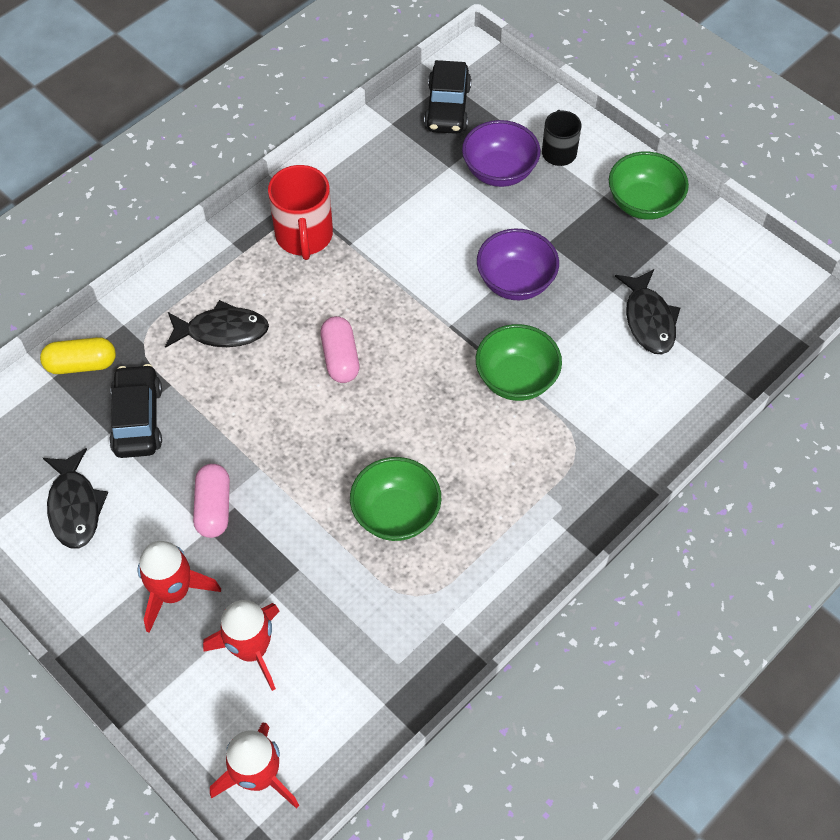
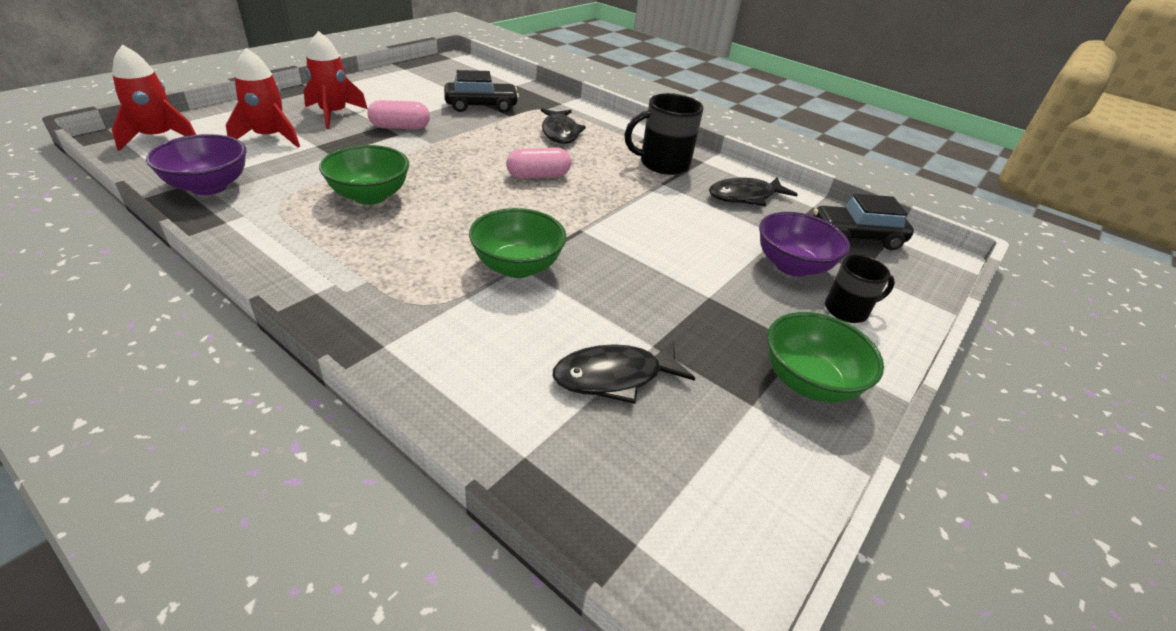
camera: 80 degrees right, 20 degrees down
(75, 506) = (414, 89): black fish -> black fish (745, 196)
(81, 364) = (527, 92): yellow capsule -> none
(304, 236) = (662, 164): red mug -> black mug
(515, 282) = (646, 271): purple bowl -> purple bowl (209, 186)

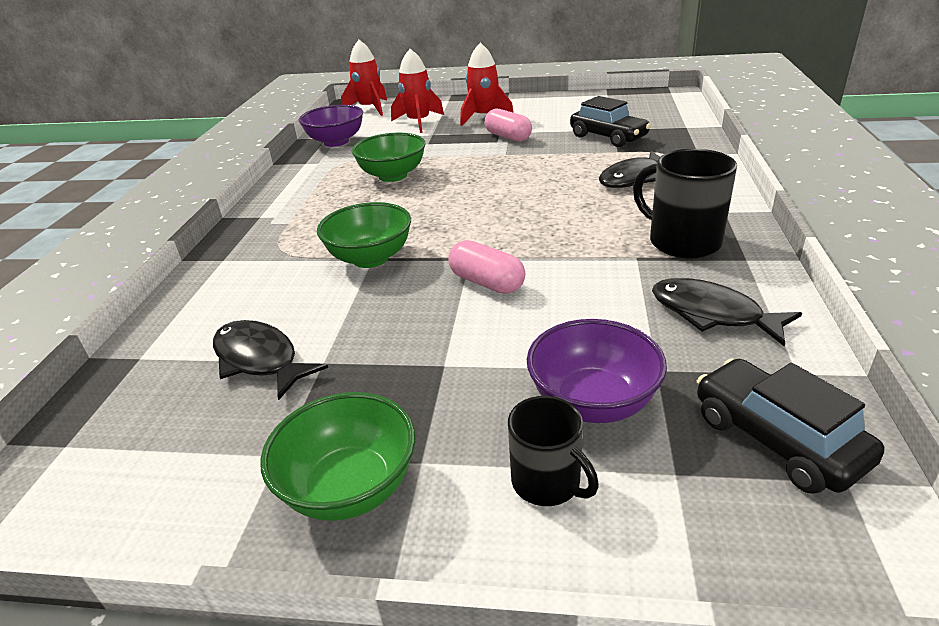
camera: 65 degrees right, 5 degrees down
(538, 176) = (530, 205): pink capsule -> pink capsule (487, 282)

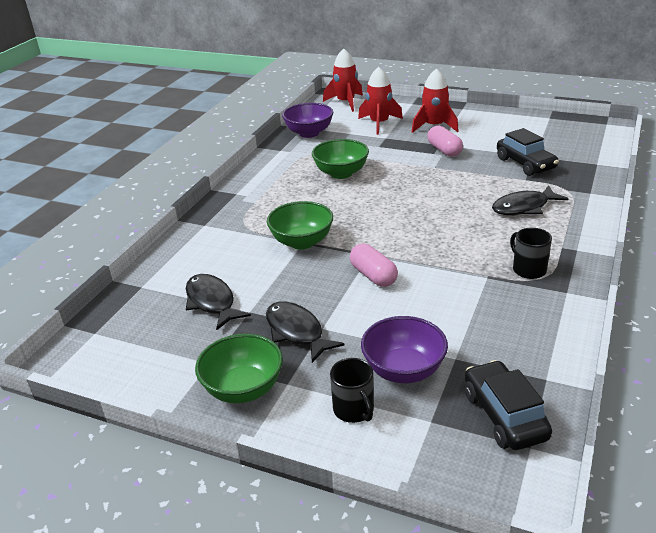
camera: 15 degrees right, 0 degrees up
(682, 242) = (528, 269): black mug -> black mug, size x0.63
(712, 314) = (515, 328): black fish -> black fish (296, 332)

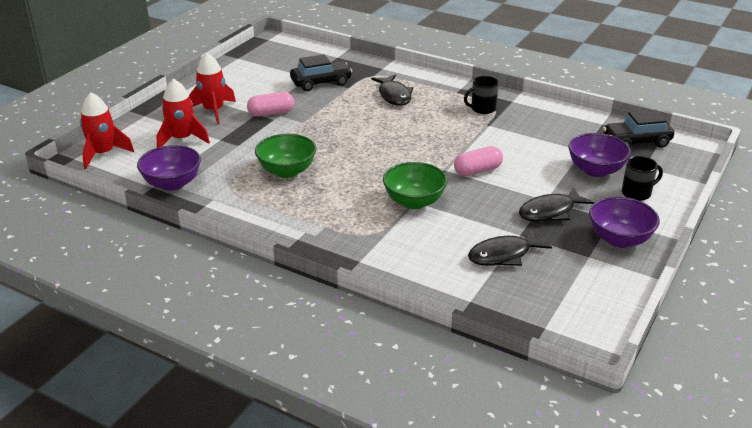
camera: 85 degrees left, 0 degrees up
(243, 389) = (619, 239): green bowl -> purple bowl

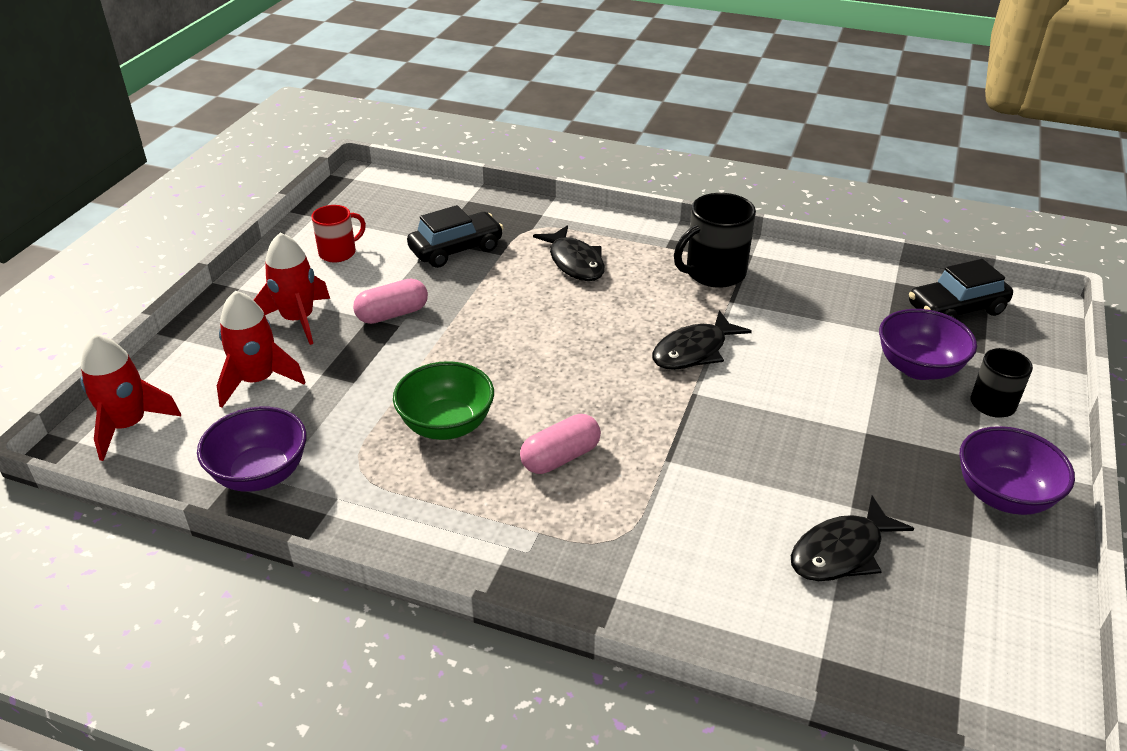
camera: 10 degrees left, 5 degrees up
(247, 78) = (339, 252): none -> red mug
(414, 202) = (667, 462): green bowl -> none
(477, 171) = (745, 389): pink capsule -> pink capsule (560, 457)
(482, 109) = (714, 273): black mug -> black mug, size x1.59
(550, 212) = (881, 455): black fish -> black fish (694, 351)

